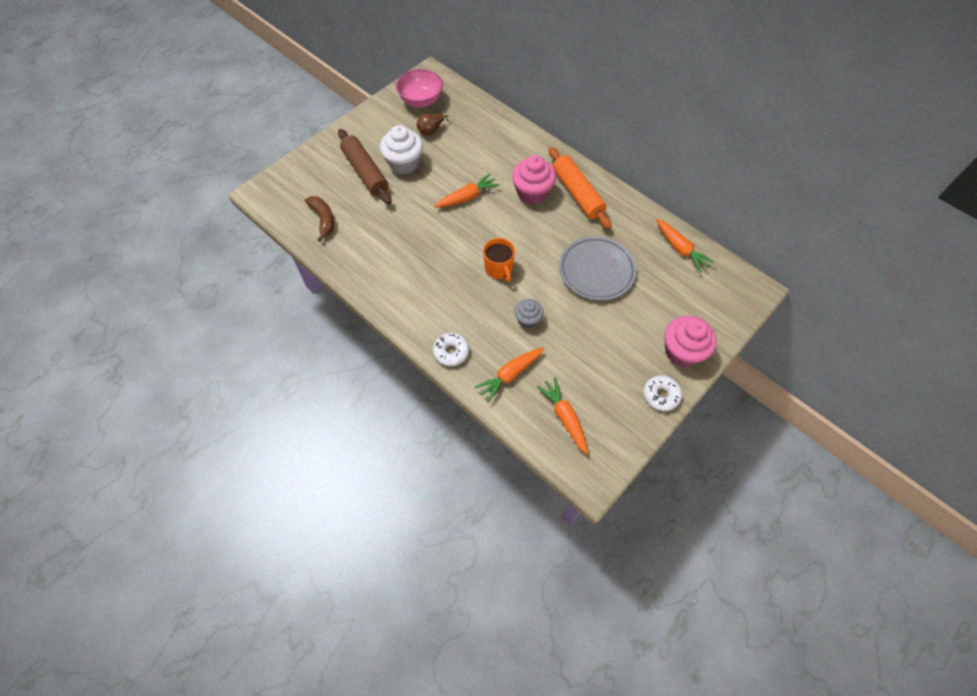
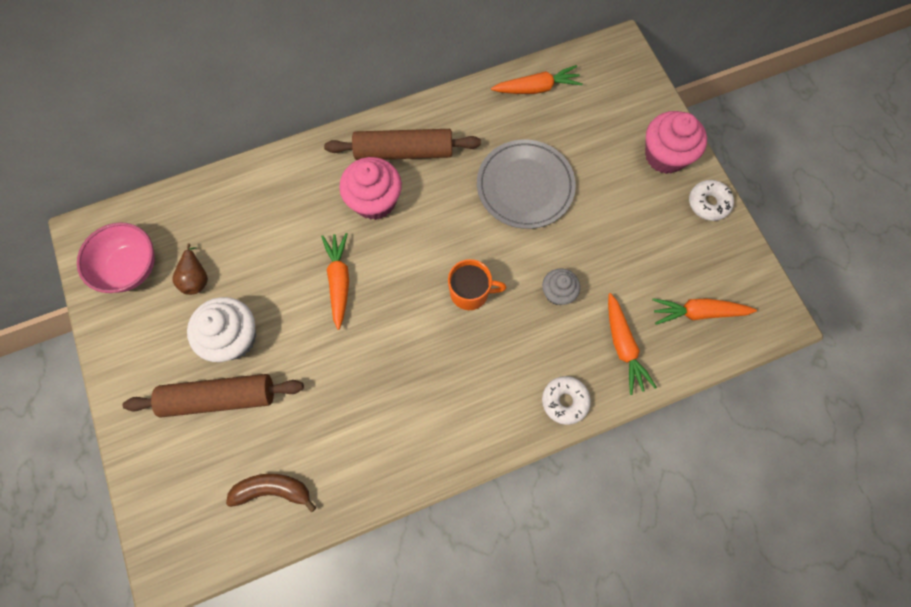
camera: 65 degrees left, 10 degrees up
(577, 193) = (403, 152): orange rolling pin -> brown rolling pin

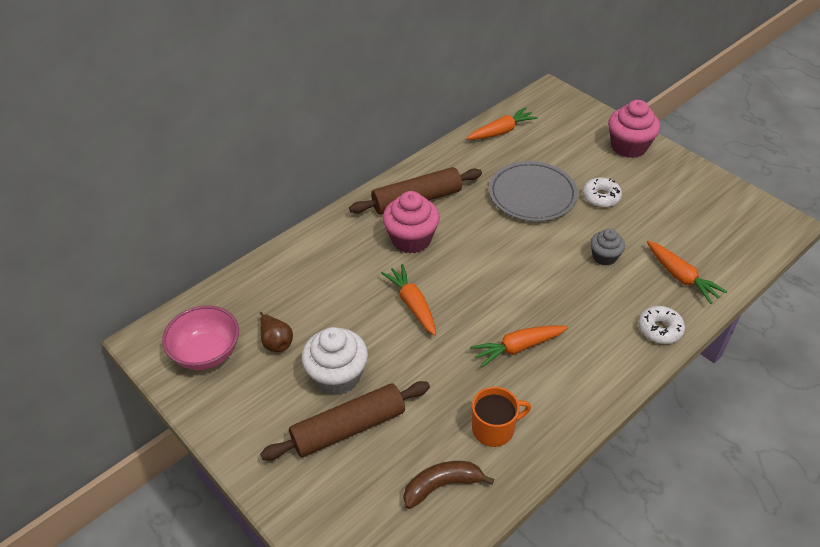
camera: 20 degrees left, 25 degrees down
(470, 292) = (532, 278): orange mug -> orange mug (494, 429)
(697, 312) = (722, 237): orange carrot -> orange carrot (517, 348)
(708, 203) = (681, 166): white donut -> white donut (601, 197)

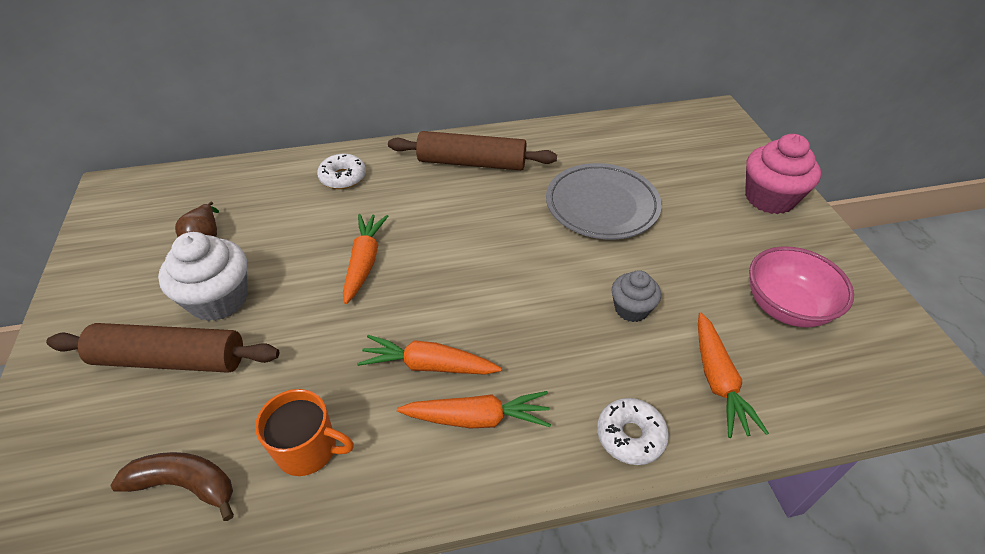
camera: 30 degrees right, 0 degrees up
(206, 353) = (140, 220): pink bowl -> pink bowl (786, 307)
(411, 239) = (428, 197): pink cupcake -> none
(501, 131) = (625, 131): orange carrot -> orange carrot (478, 418)
(601, 197) = (685, 240): white donut -> white donut (343, 177)

